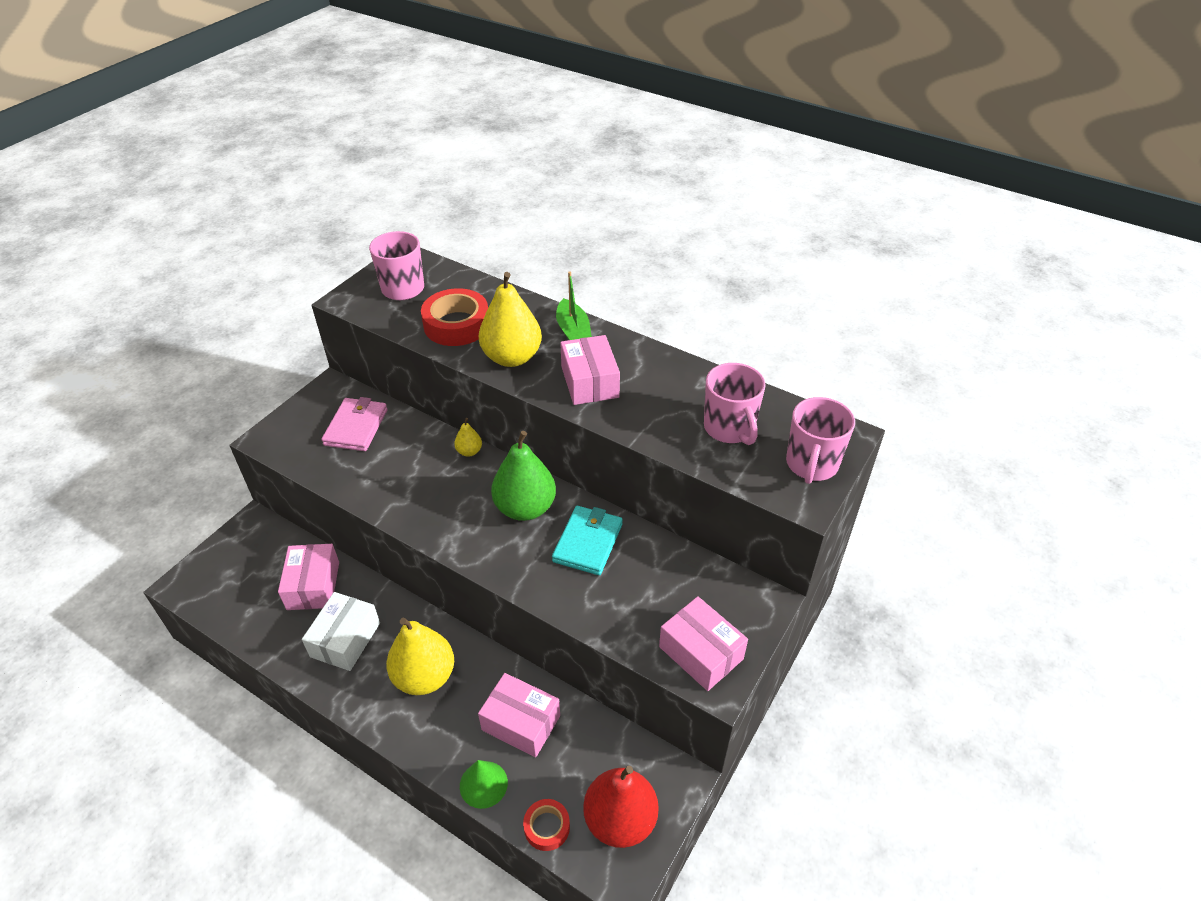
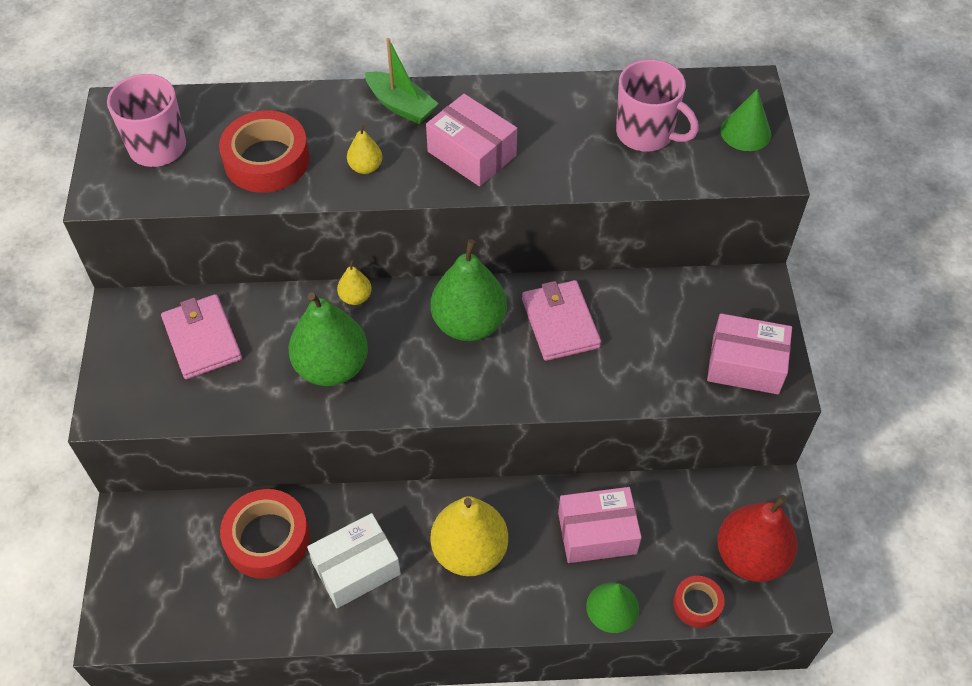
camera: 35 degrees left, 10 degrees up
(313, 585) = (267, 538): pink box -> red tape
(345, 639) = (356, 568): white box -> white box turned 75 degrees clockwise
(413, 486) = (332, 367): none -> green pear
(512, 357) = (365, 167): yellow pear -> yellow pear, size x0.46
(588, 543) = (560, 323): turquoise wallet -> pink wallet
(811, 465) = (745, 132): pink mug -> green cone

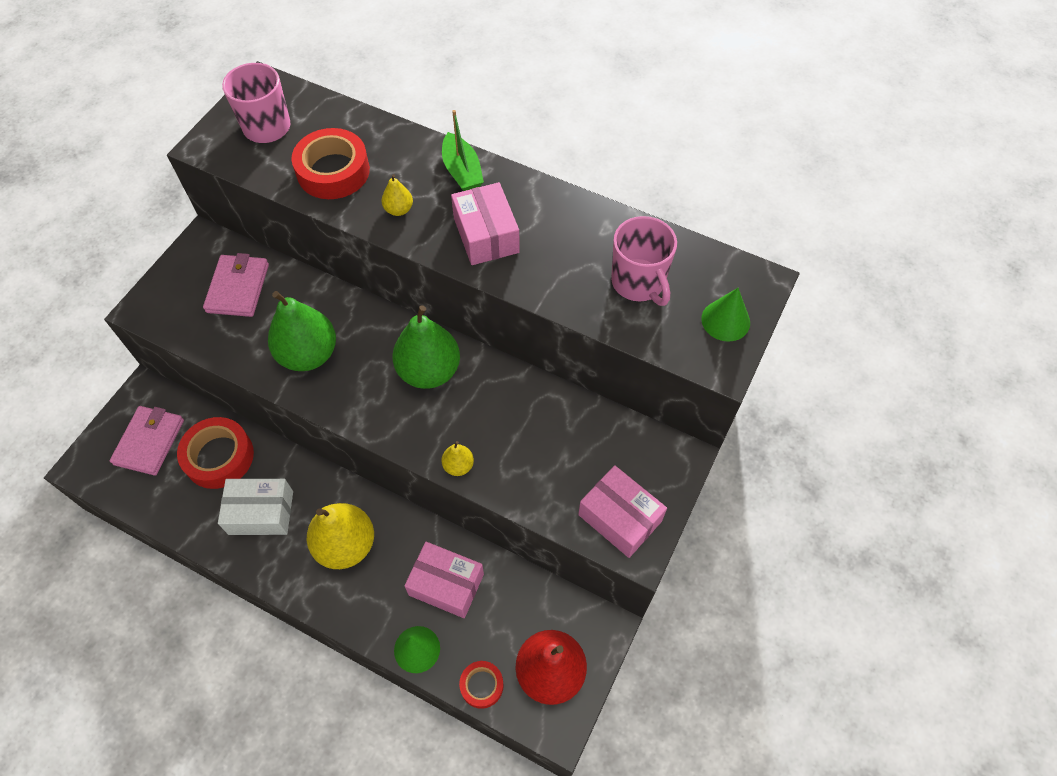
camera: 30 degrees right, 5 degrees up
(355, 297) = (363, 309): yellow pear -> yellow pear (458, 466)
(560, 323) = (497, 406): pink wallet -> pink wallet (149, 442)

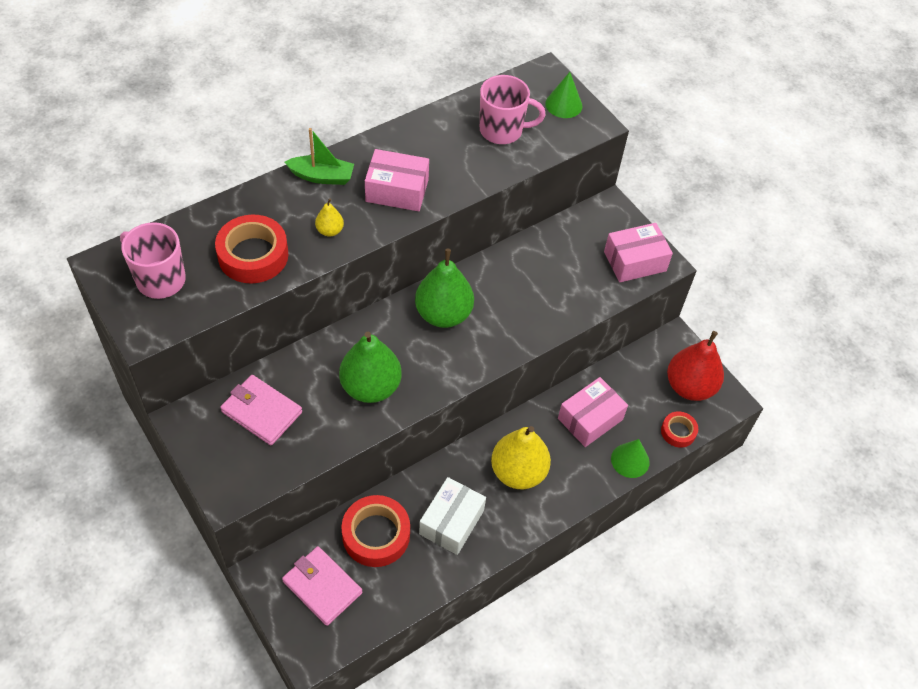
camera: 65 degrees left, 5 degrees down
(458, 466) = (538, 332): yellow pear -> none

